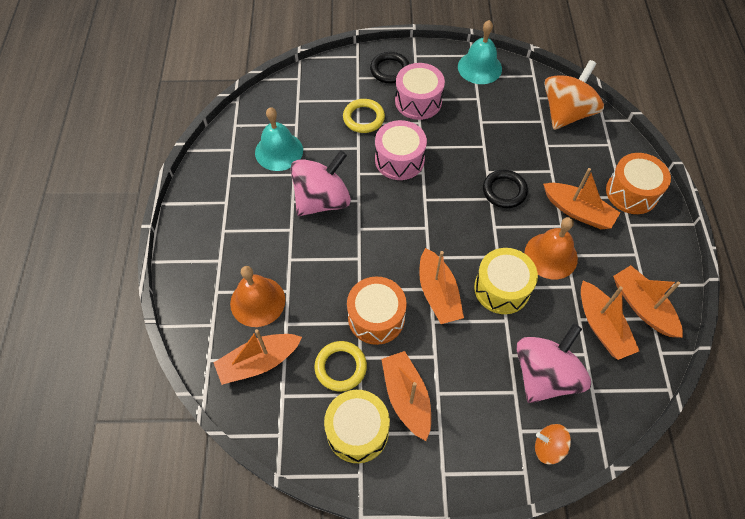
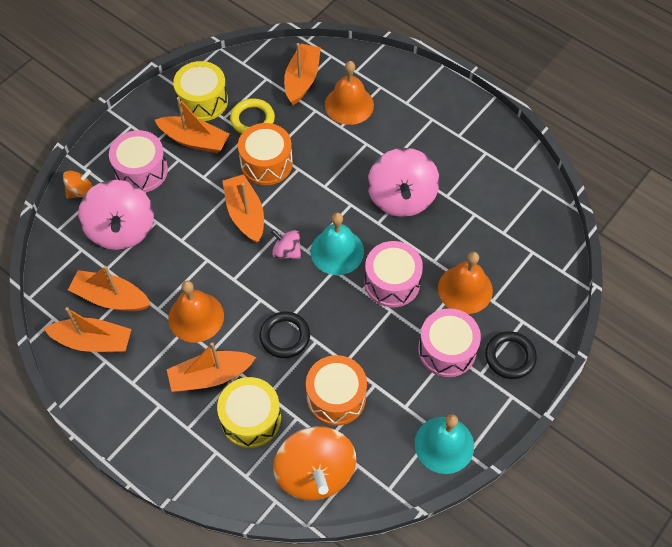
camera: 130 degrees right, 0 degrees up
(279, 151) = (482, 200): turquoise bell -> turquoise bell (337, 251)
(363, 118) = (465, 289): yellow ring -> orange bell
(438, 293) = (245, 214): orange boat -> orange boat turned 45 degrees clockwise
(440, 239) = (287, 251): none -> pink spinning top
(478, 414) = (141, 171): none -> pink drum
(502, 288) = (206, 258): yellow drum -> yellow drum (251, 419)
(631, 192) = (183, 440): orange drum -> orange drum (336, 397)

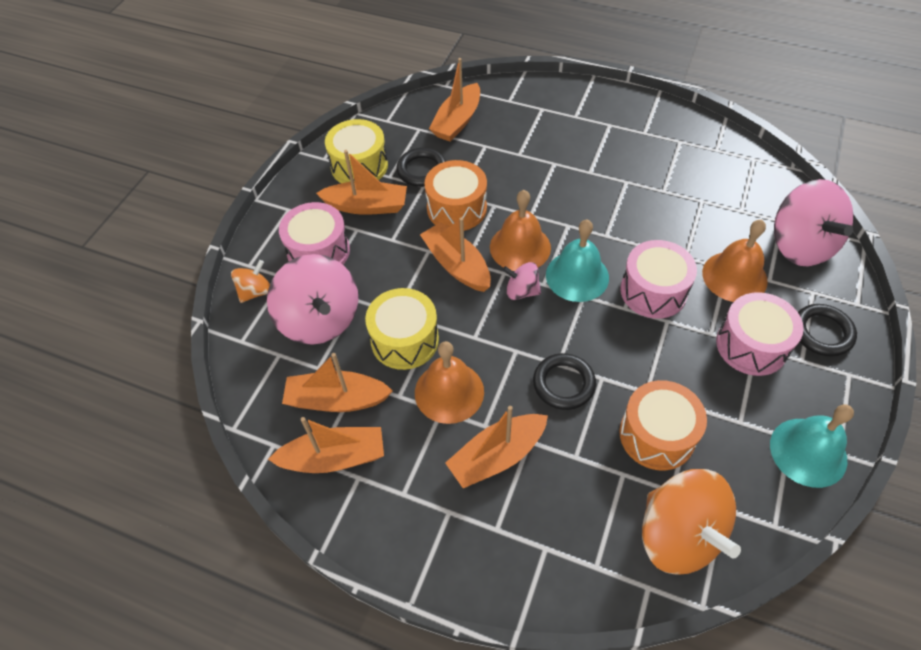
camera: 15 degrees left, 5 degrees down
(251, 419) = (569, 493): yellow drum -> yellow drum (404, 340)
(252, 119) = (422, 170): yellow ring -> black ring
(302, 80) = (457, 121): orange boat -> orange boat turned 150 degrees counterclockwise
(349, 105) = (518, 132): orange bell -> orange bell (520, 247)
(401, 198) = (618, 205): pink spinning top -> pink spinning top (800, 245)

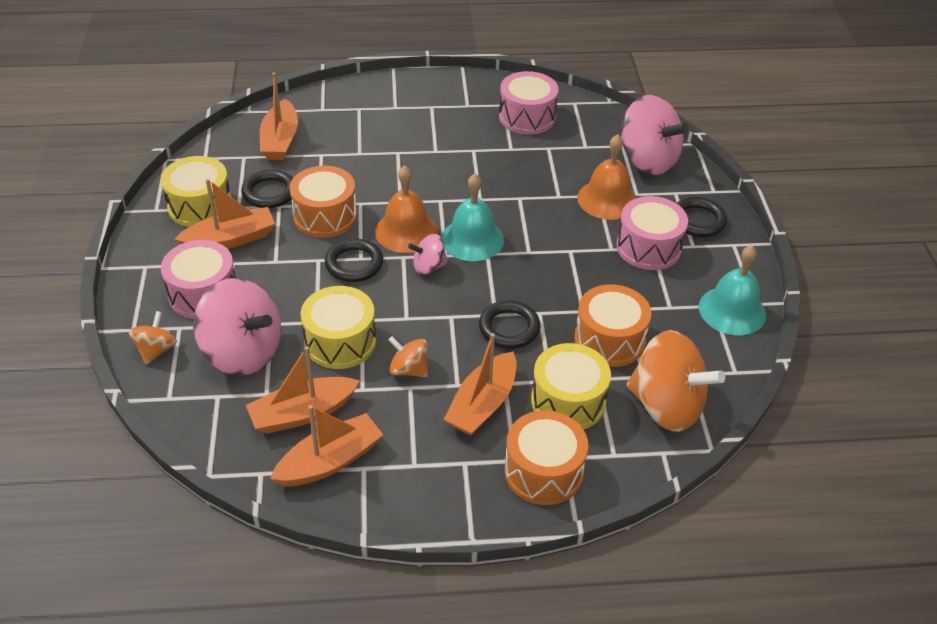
camera: 30 degrees left, 10 degrees down
(449, 392) = (409, 369): orange bell -> orange spinning top
(457, 265) = (354, 264): orange boat -> black ring
(517, 554) = (543, 471): none -> orange drum
(580, 487) = (568, 401): none -> yellow drum
(653, 291) = (546, 231): pink drum -> pink drum (527, 117)

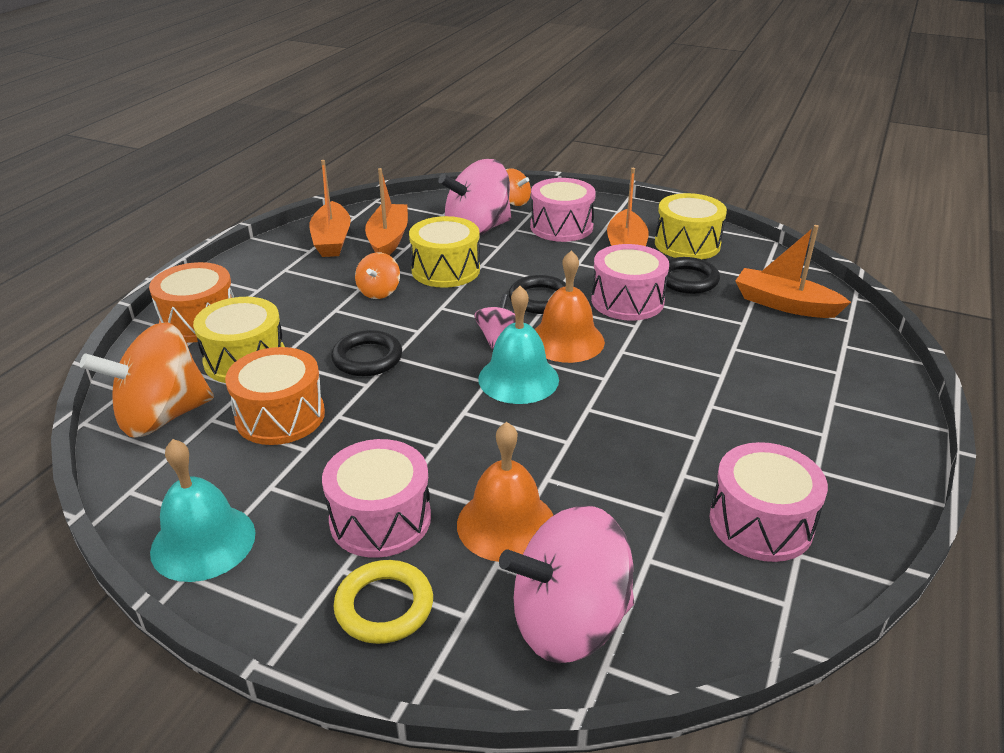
camera: 120 degrees right, 10 degrees down
(325, 216) = (627, 301): orange drum -> pink drum
(409, 369) = (379, 292): orange spinning top -> orange spinning top turned 135 degrees clockwise
(483, 404) = (299, 315): orange boat -> none
(698, 220) = (384, 606): black ring -> yellow ring

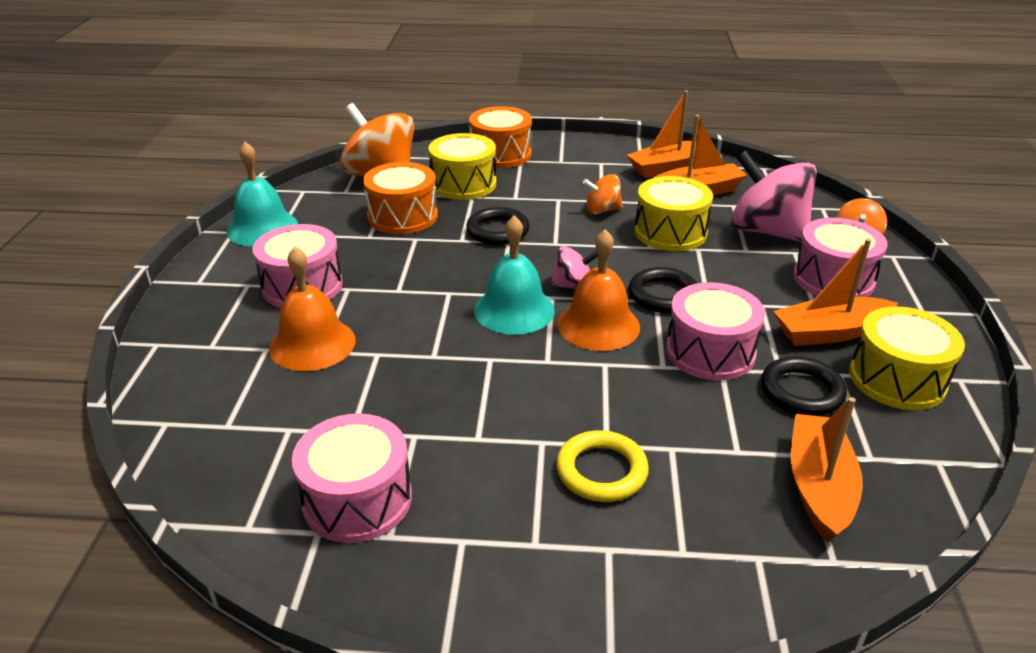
camera: 70 degrees right, 0 degrees up
(384, 606) = (215, 309): yellow ring -> yellow ring (601, 471)
(568, 622) = (209, 396): pink spinning top -> none

